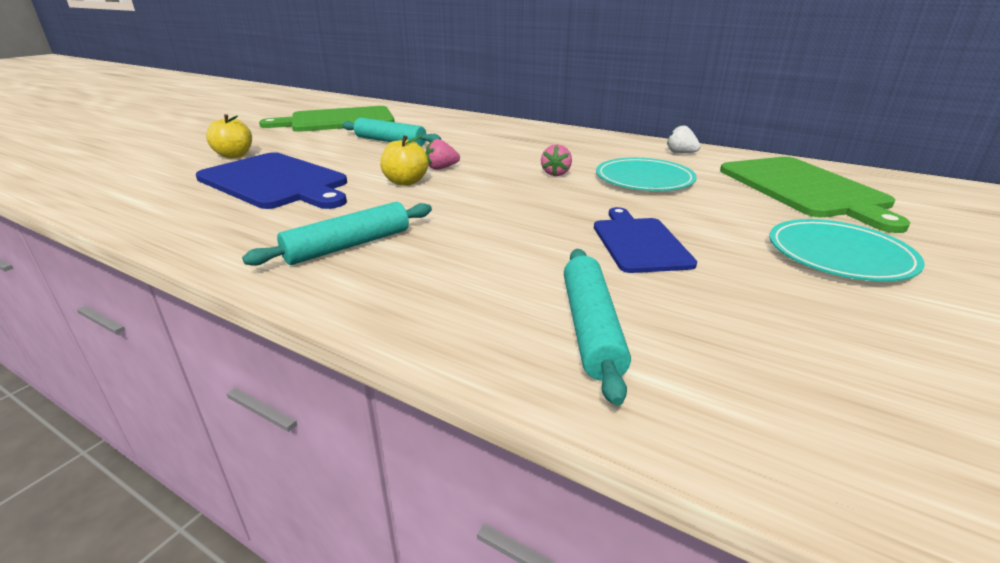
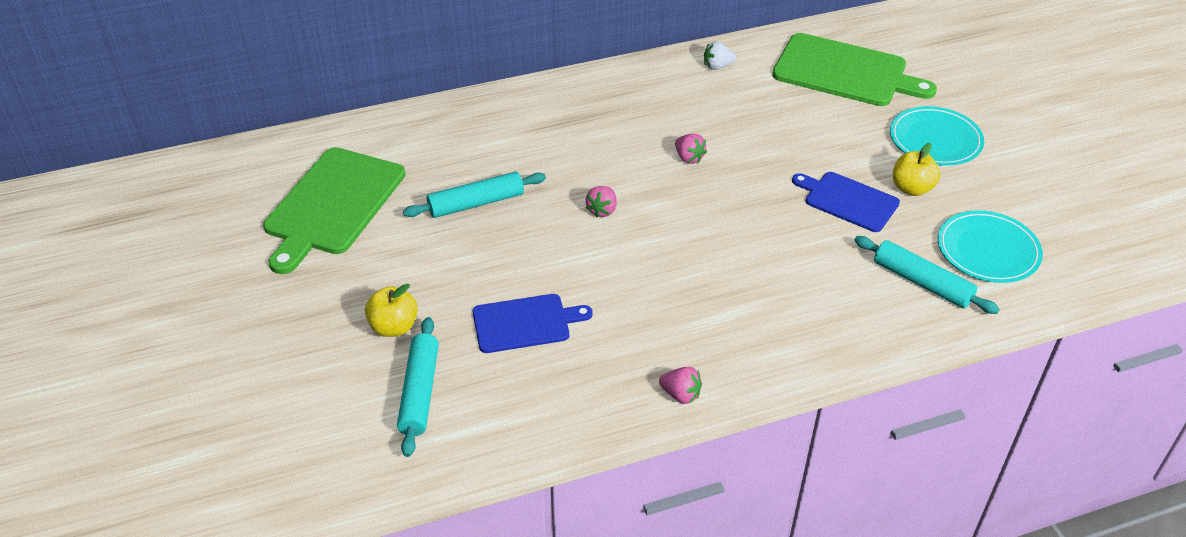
camera: 50 degrees left, 15 degrees up
(230, 255) = (680, 395): none -> pink strawberry
(276, 182) = (525, 323): blue cutting board -> blue cutting board, size x0.60
(348, 246) = (723, 330): turquoise rolling pin -> turquoise rolling pin (420, 392)
(405, 182) = (616, 247): yellow apple -> yellow apple (911, 188)
(644, 179) = (750, 124): turquoise plate -> turquoise plate (988, 250)

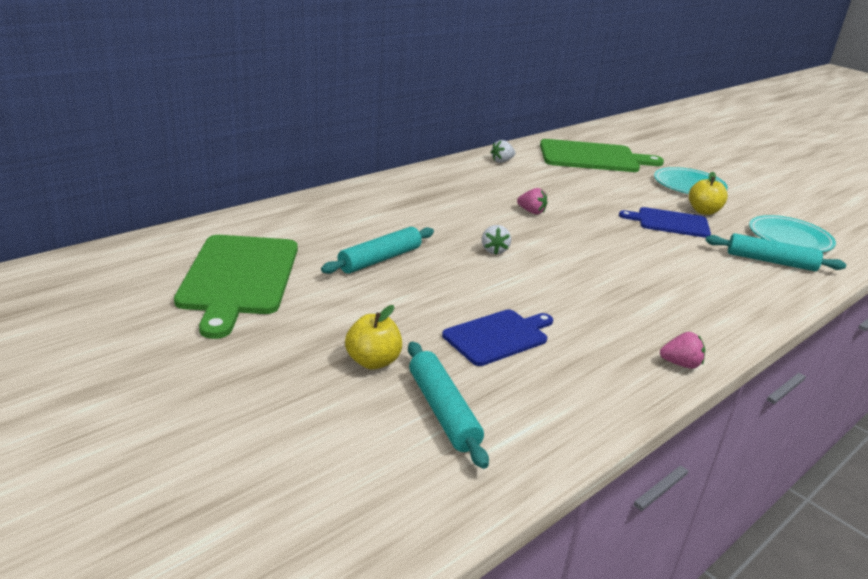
camera: 25 degrees left, 15 degrees down
(602, 210) = (494, 250): pink strawberry -> white strawberry

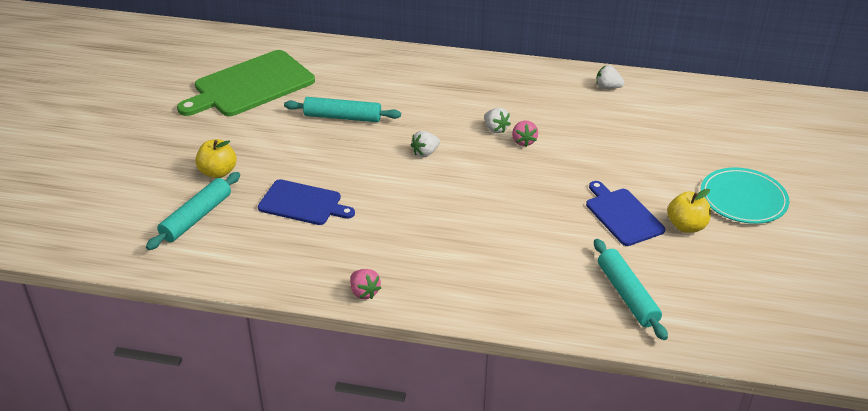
camera: 55 degrees right, 10 degrees up
(499, 213) = (495, 129): none -> white strawberry
(592, 157) = (712, 124): green cutting board -> none
(789, 238) = (709, 295): turquoise plate -> none

